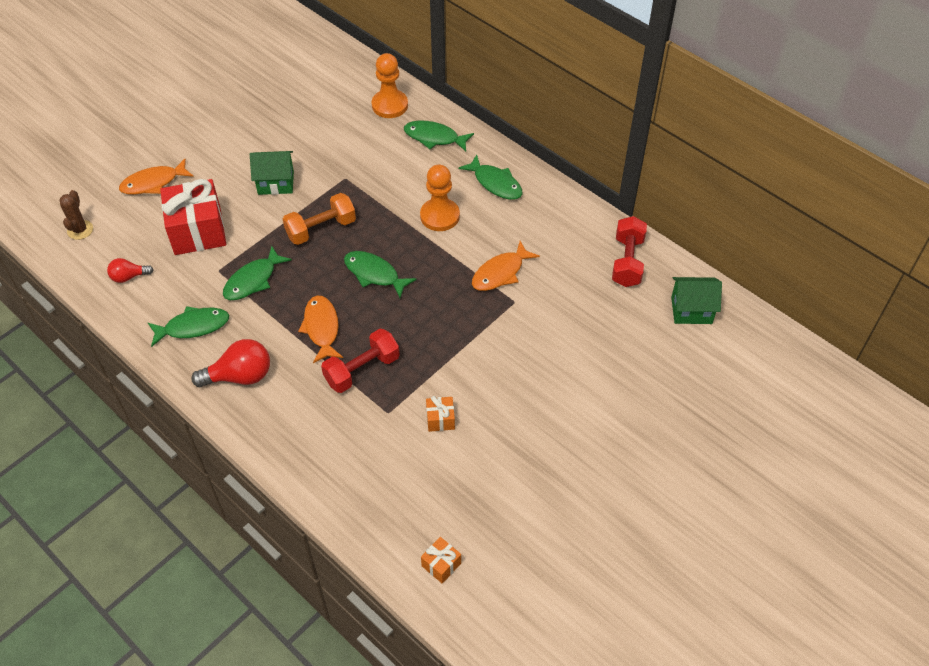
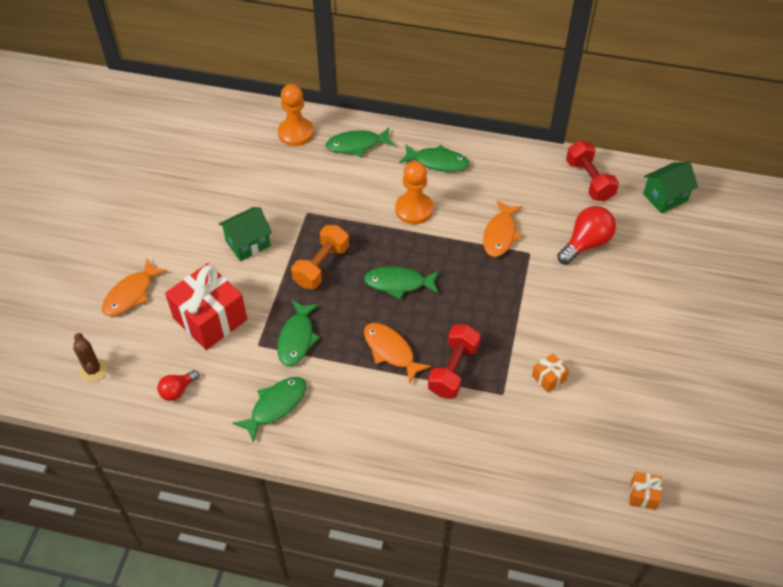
camera: 30 degrees left, 0 degrees up
(240, 376) = (353, 428): red light bulb -> red light bulb (586, 243)

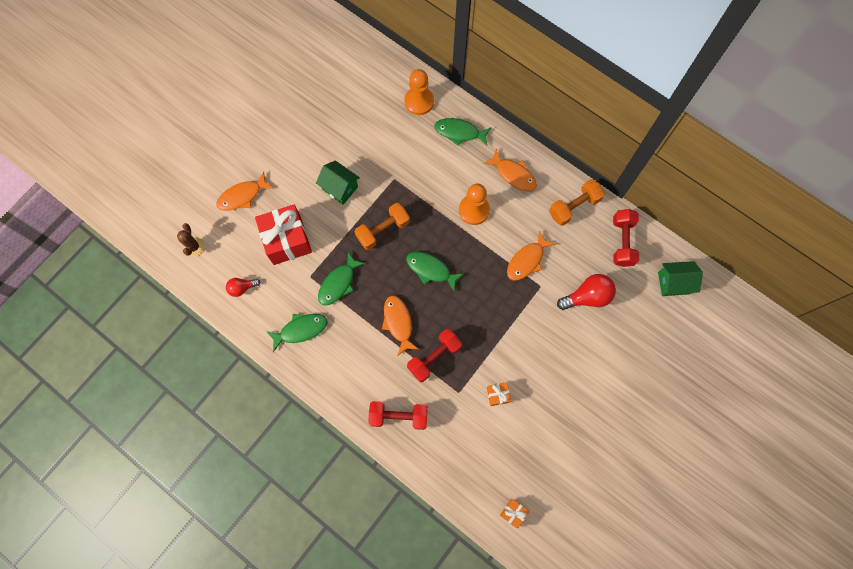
camera: 25 degrees right, 20 degrees up
(248, 243) = (340, 188): green house -> green house turned 45 degrees clockwise
(437, 162) = (513, 174): green fish -> orange fish
(447, 449) = (398, 416): none -> red dumbbell
(519, 168) = (574, 207): none -> orange dumbbell

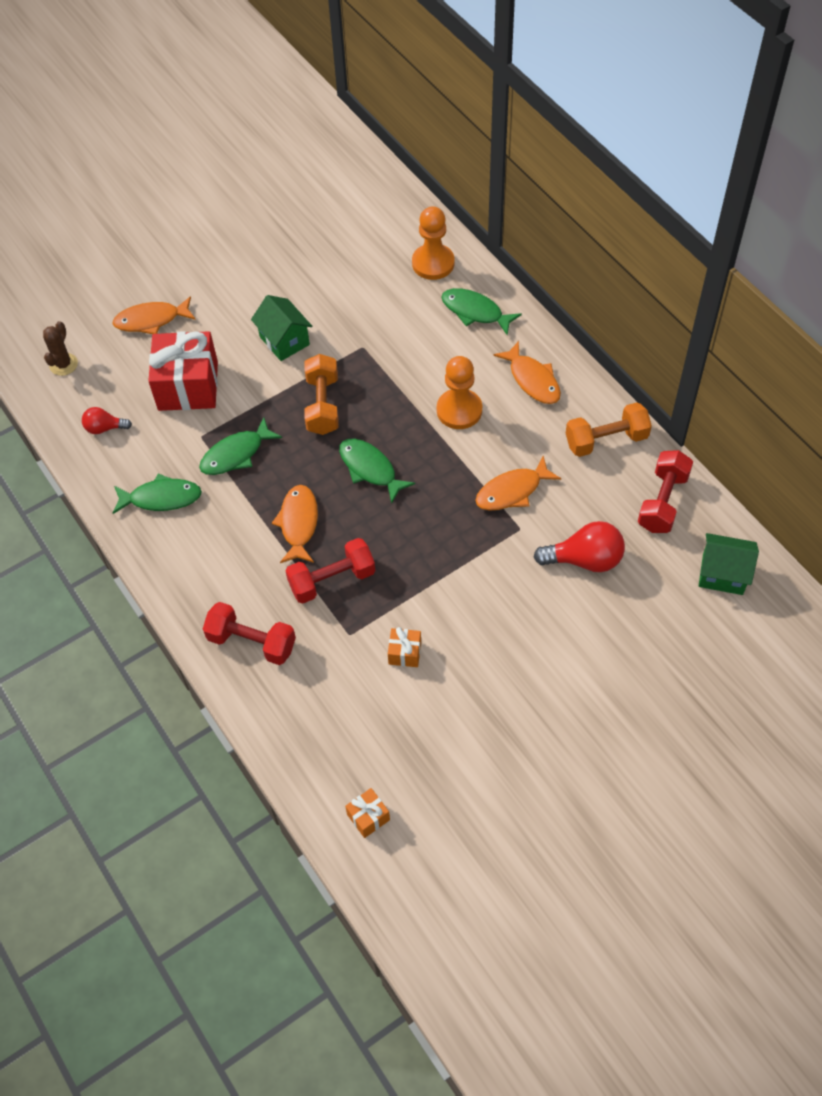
camera: 20 degrees right, 15 degrees down
(383, 230) = (323, 405): orange dumbbell -> orange dumbbell turned 75 degrees counterclockwise

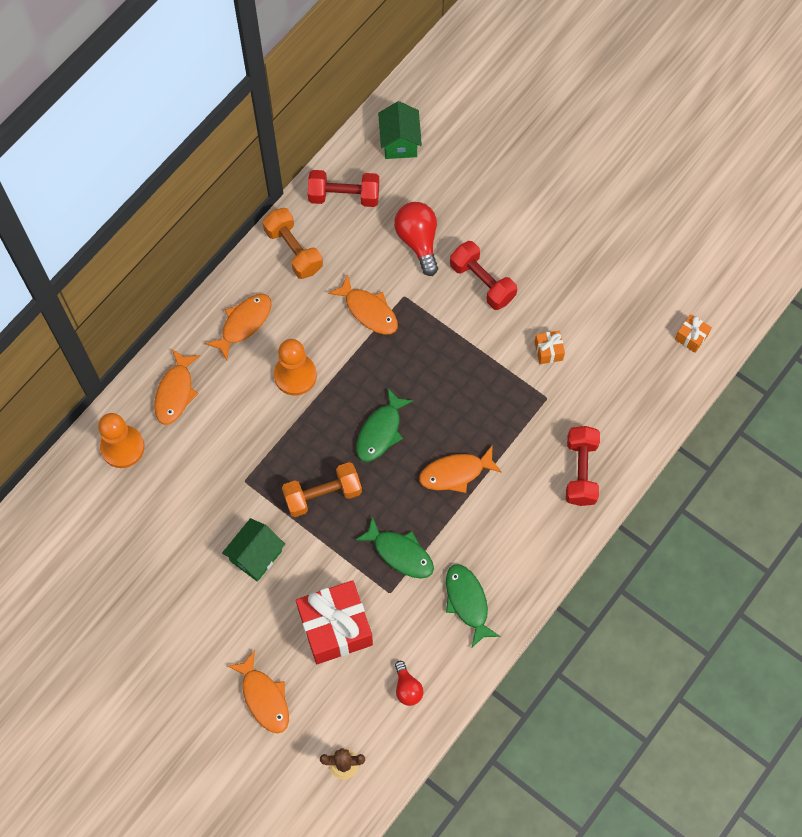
camera: 110 degrees left, 10 degrees up
(332, 580) = (501, 427): red dumbbell -> red dumbbell (482, 282)
(475, 312) = (175, 392): green fish -> orange fish

